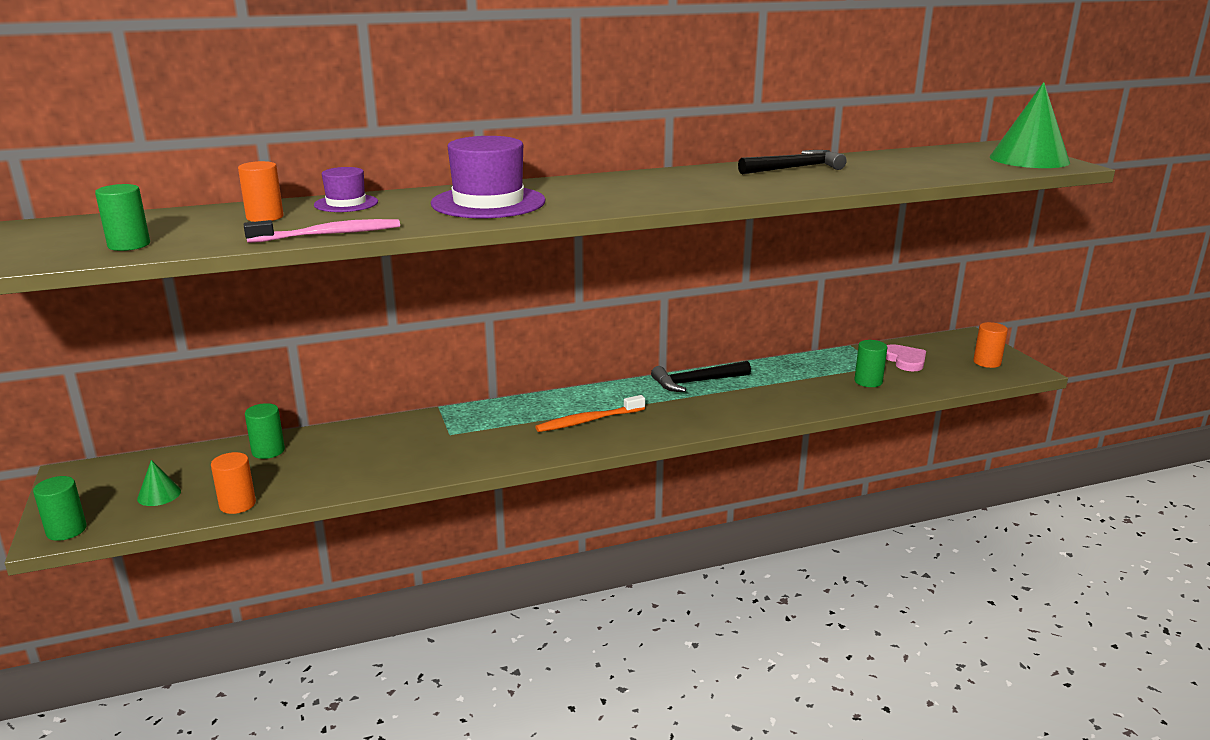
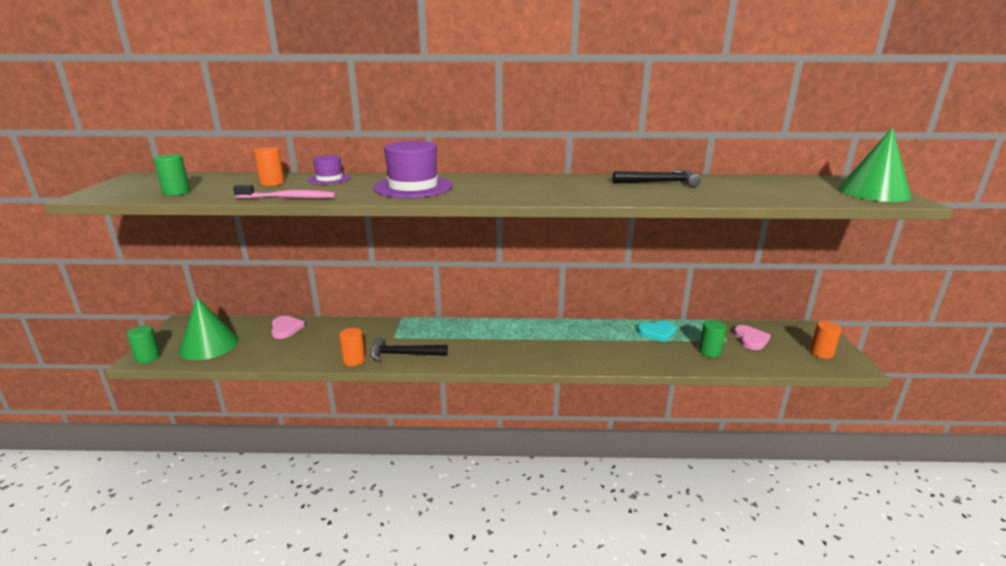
camera: 20 degrees right, 0 degrees up
(159, 494) = (209, 345): green cone -> green cone, size x2.20
(237, 504) = (242, 360): orange cylinder -> orange cylinder (354, 360)
(268, 451) = (286, 329): green cylinder -> pink heart
(588, 421) = (485, 345): orange toothbrush -> none
(696, 382) = (579, 329): black hammer -> black hammer (403, 354)
(794, 370) = (657, 332): none -> turquoise heart

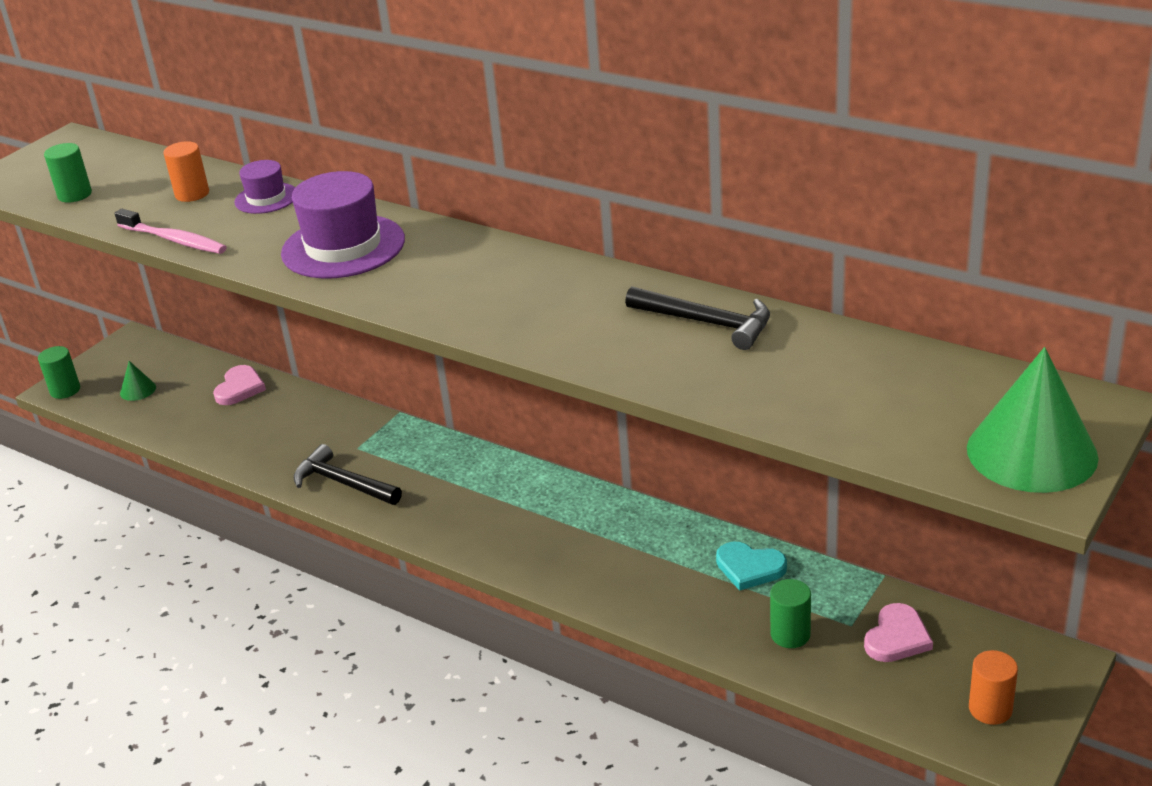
camera: 35 degrees right, 10 degrees up
(209, 345) = (138, 390): green cone -> green cone, size x0.46
(354, 360) = (277, 472): orange cylinder -> none

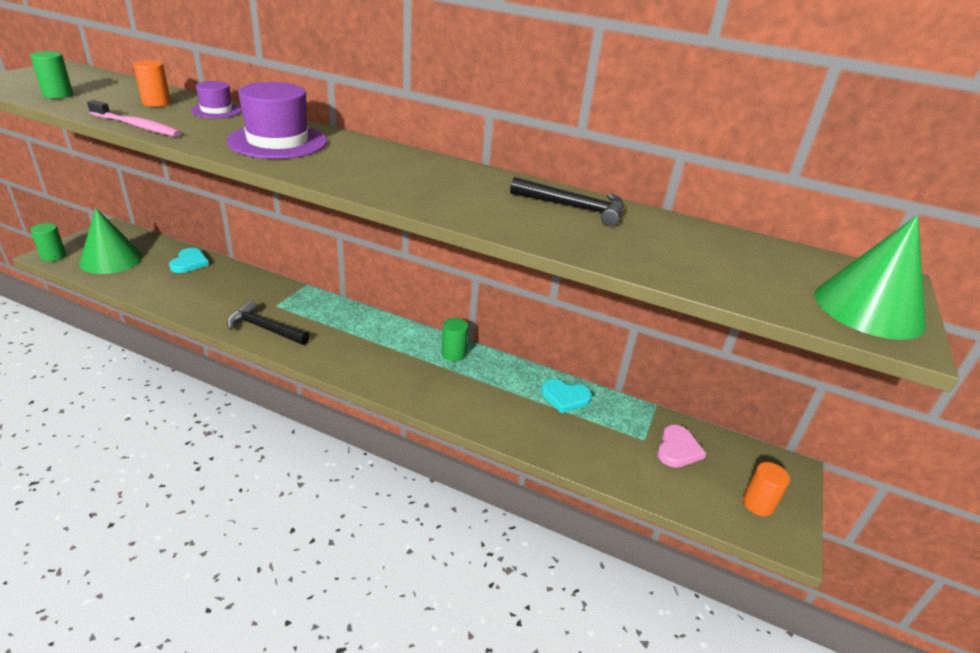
camera: 15 degrees left, 0 degrees up
(138, 390) = (111, 259): green cone -> green cone, size x2.20
(240, 388) = (189, 263): pink heart -> turquoise heart
(790, 634) = (604, 446): green cylinder -> green cylinder (453, 354)

